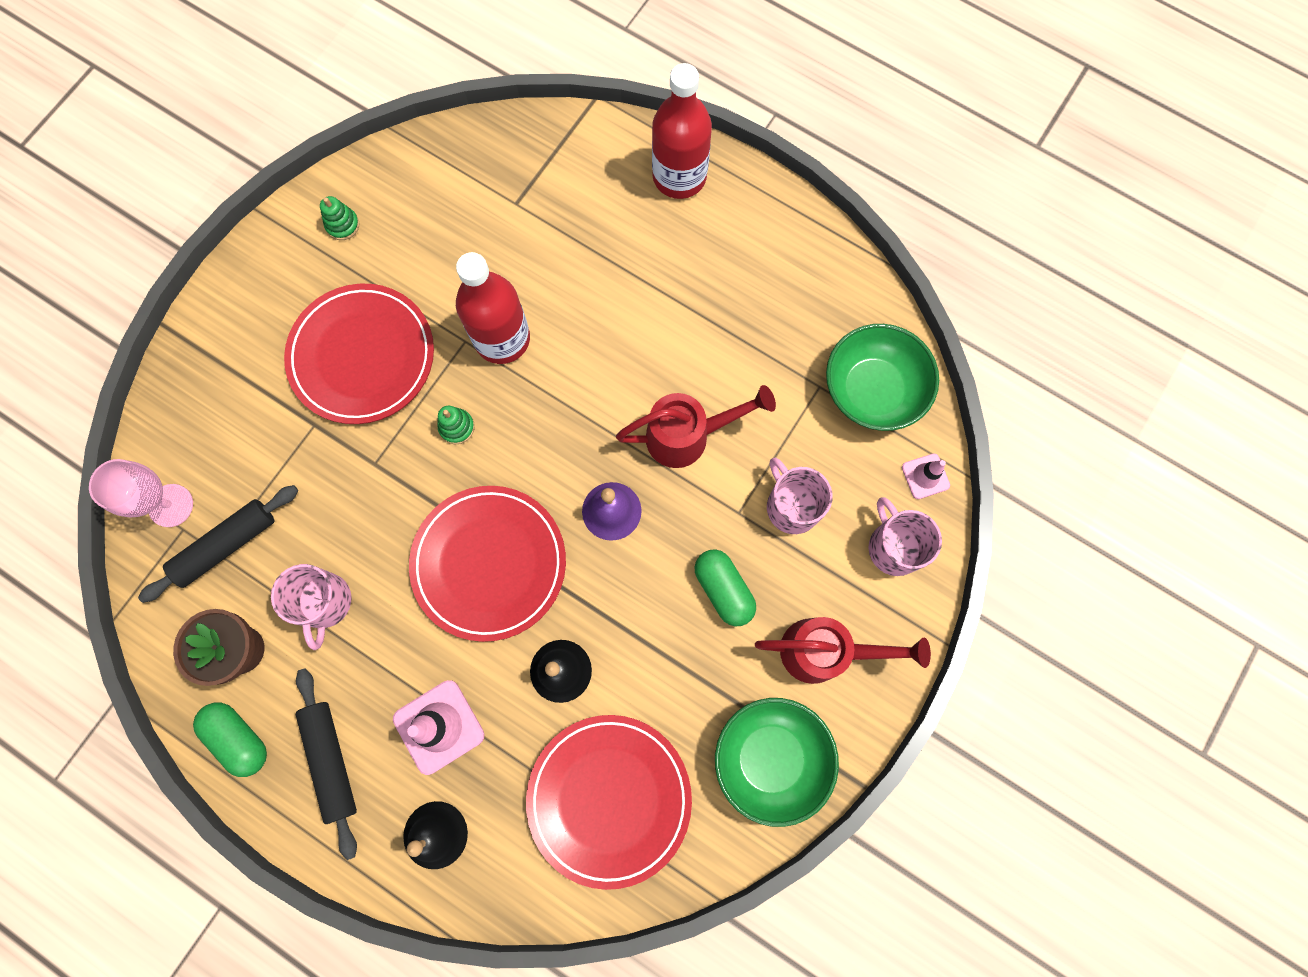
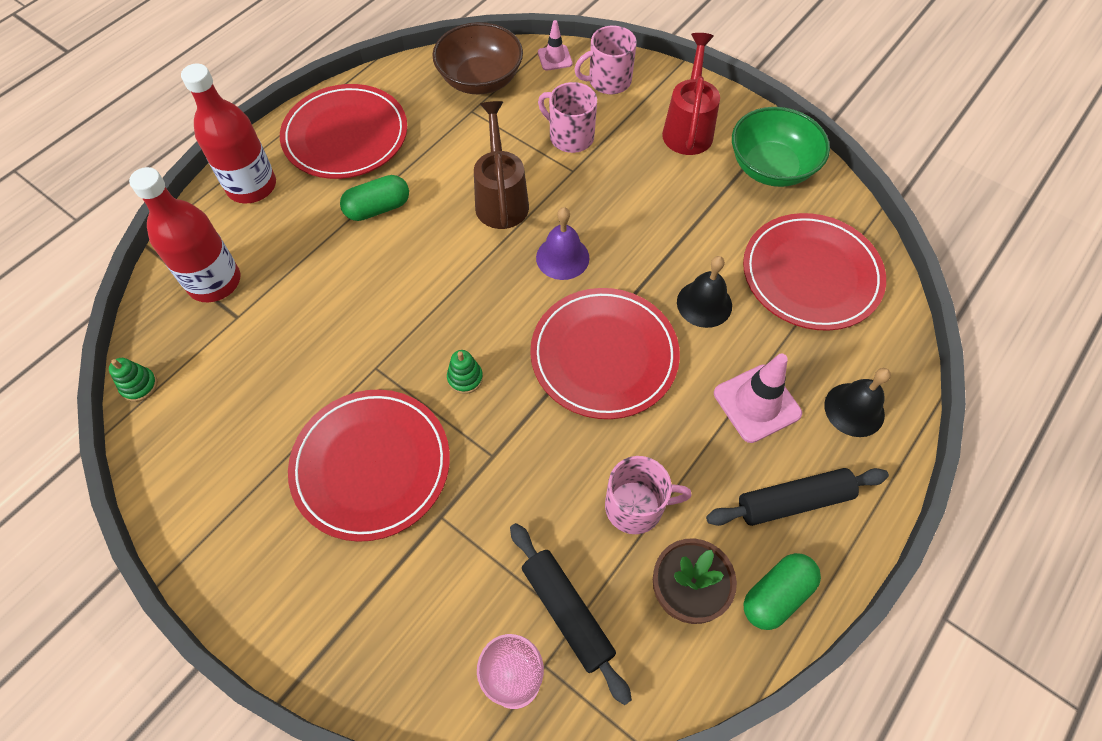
camera: 85 degrees left, 15 degrees down
(342, 225) = (210, 484): green stacking toy -> green stacking toy (139, 385)
(502, 339) = (380, 335): red bottle -> red bottle (214, 282)
(688, 436) = (501, 198): red watering can -> brown watering can
(723, 589) = (637, 185): green capsule -> green capsule (378, 208)
(762, 255) = (345, 136): none -> red plate
(792, 506) = (570, 137): pink mug -> pink mug turned 60 degrees clockwise
(872, 390) = (480, 80): green bowl -> brown bowl

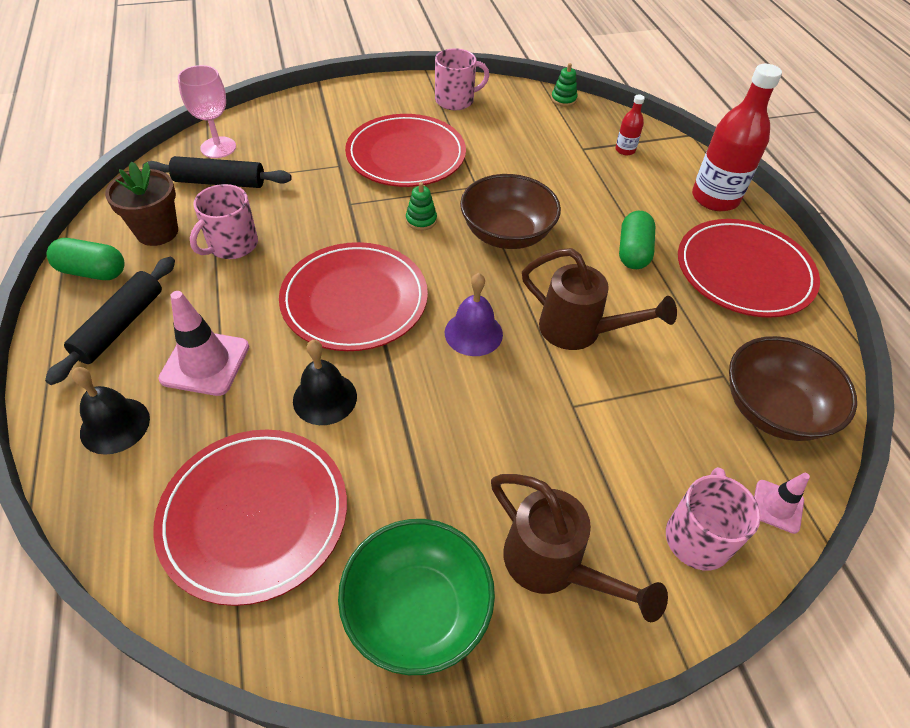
camera: 125 degrees right, 10 degrees down
(214, 282) = (625, 150): red bottle -> red bottle, size x0.46
(428, 302) = (507, 234): none -> brown bowl
(570, 137) = (625, 435): pink mug -> pink mug (455, 100)
(688, 127) = (554, 567): red watering can -> brown watering can
(776, 595) = (93, 271): green capsule -> green capsule turned 75 degrees counterclockwise

